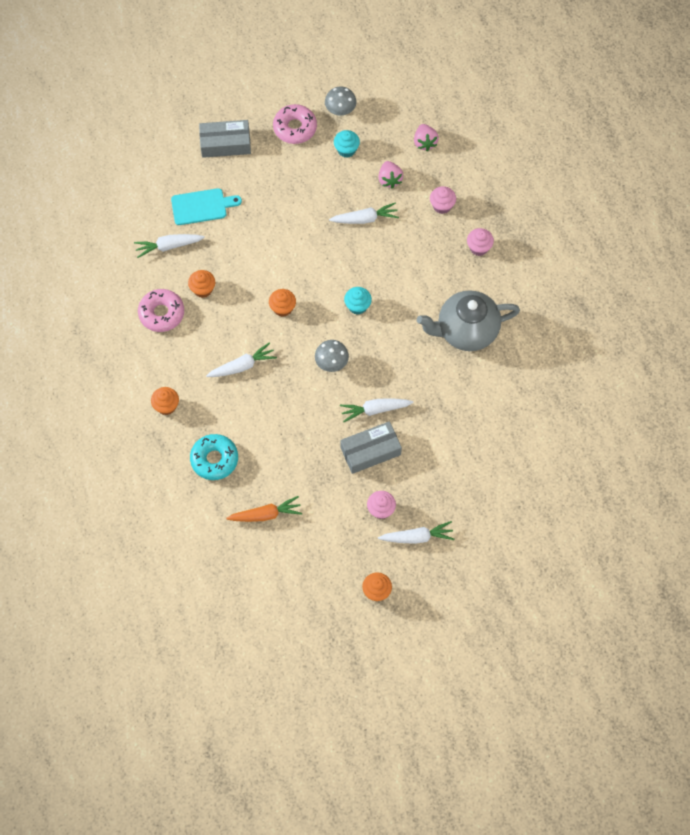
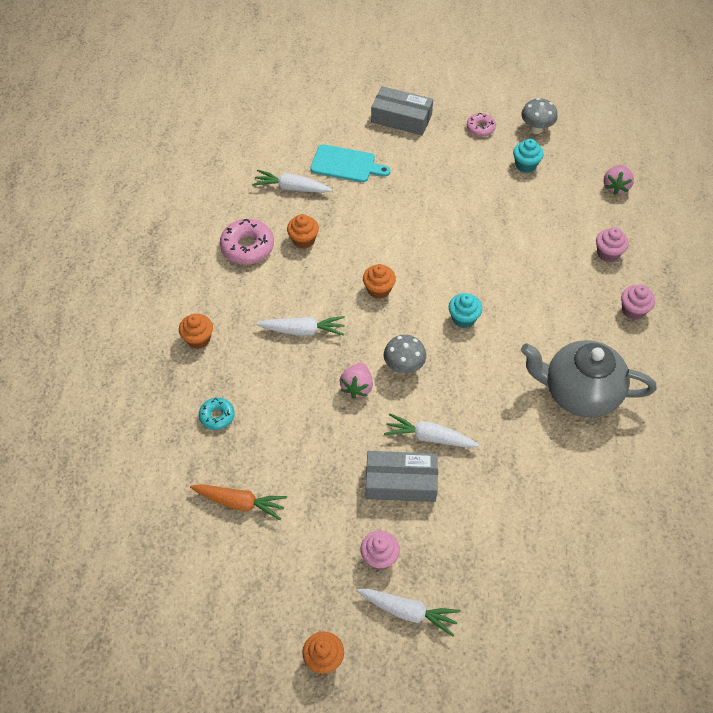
camera: 25 degrees right, 10 degrees down
(214, 459) = (217, 416): turquoise donut -> turquoise donut, size x0.59
(295, 128) = (480, 128): pink donut -> pink donut, size x0.59
(365, 219) = (514, 236): white carrot -> none
(389, 179) = (560, 208): pink strawberry -> pink strawberry (357, 387)

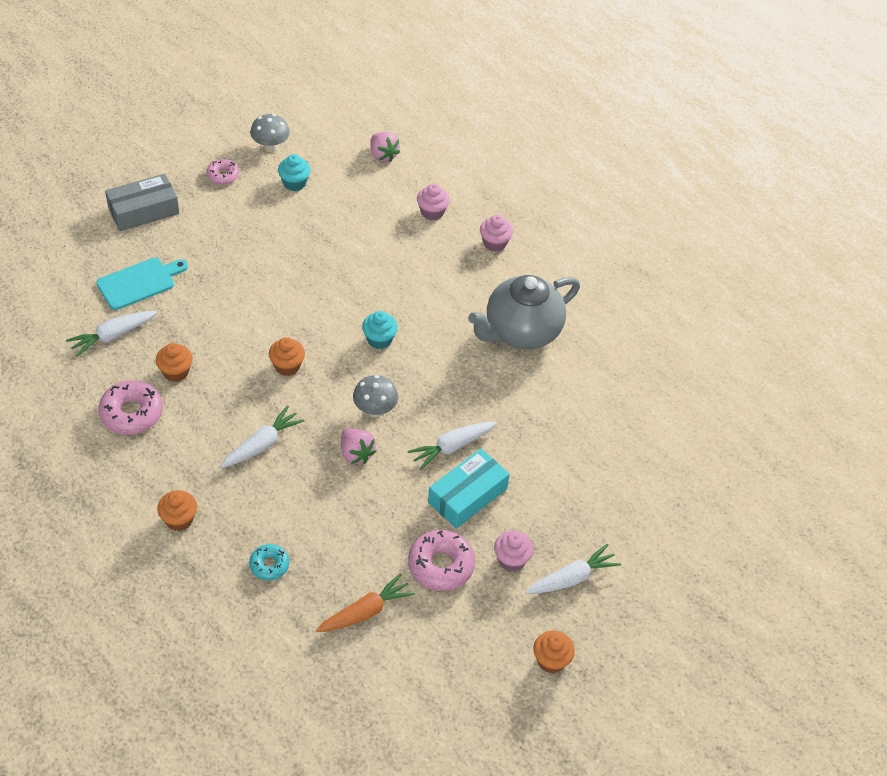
camera: 50 degrees left, 5 degrees down
(325, 516) = (441, 565): none -> pink donut
(401, 482) = (467, 495): grey box -> turquoise box

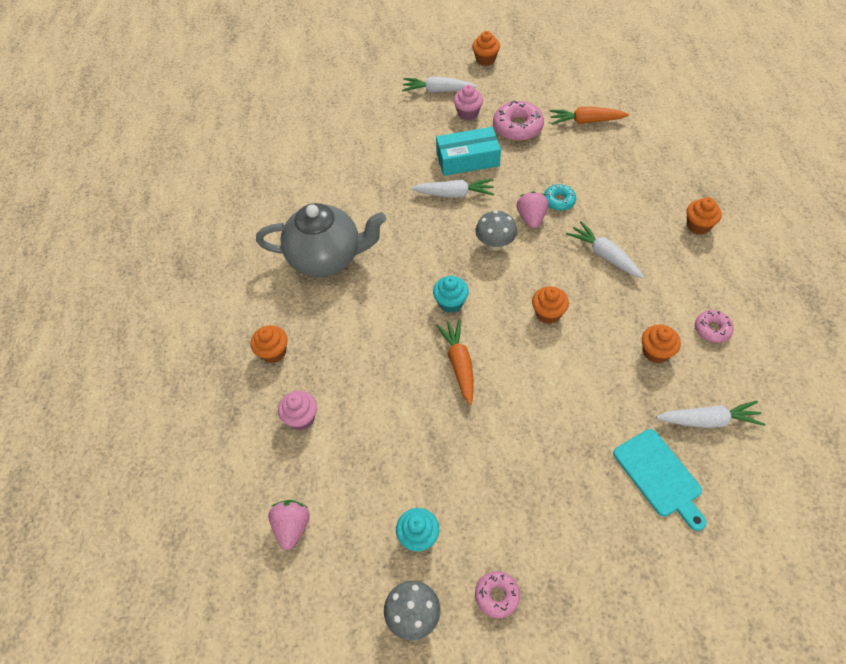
camera: 140 degrees left, 5 degrees up
(131, 413) = (712, 329): pink donut -> pink donut, size x0.59
(139, 283) = (659, 476): turquoise cutting board -> turquoise cutting board turned 120 degrees counterclockwise
(143, 210) = (619, 586): grey box -> none
(262, 444) = (604, 255): white carrot -> white carrot turned 60 degrees clockwise
(269, 565) = (640, 171): turquoise donut -> turquoise donut (559, 201)
(338, 295) = (459, 364): none -> orange carrot
(494, 243) = (273, 352): pink cupcake -> orange cupcake

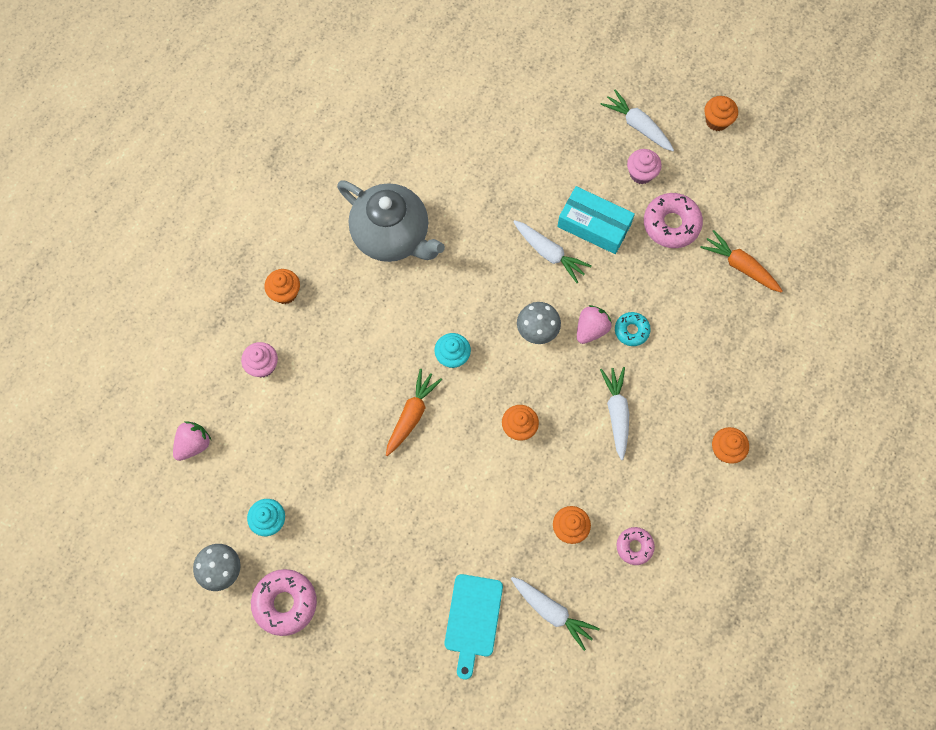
camera: 35 degrees right, 15 degrees up
(497, 595) = (285, 603): pink donut -> pink donut, size x1.69

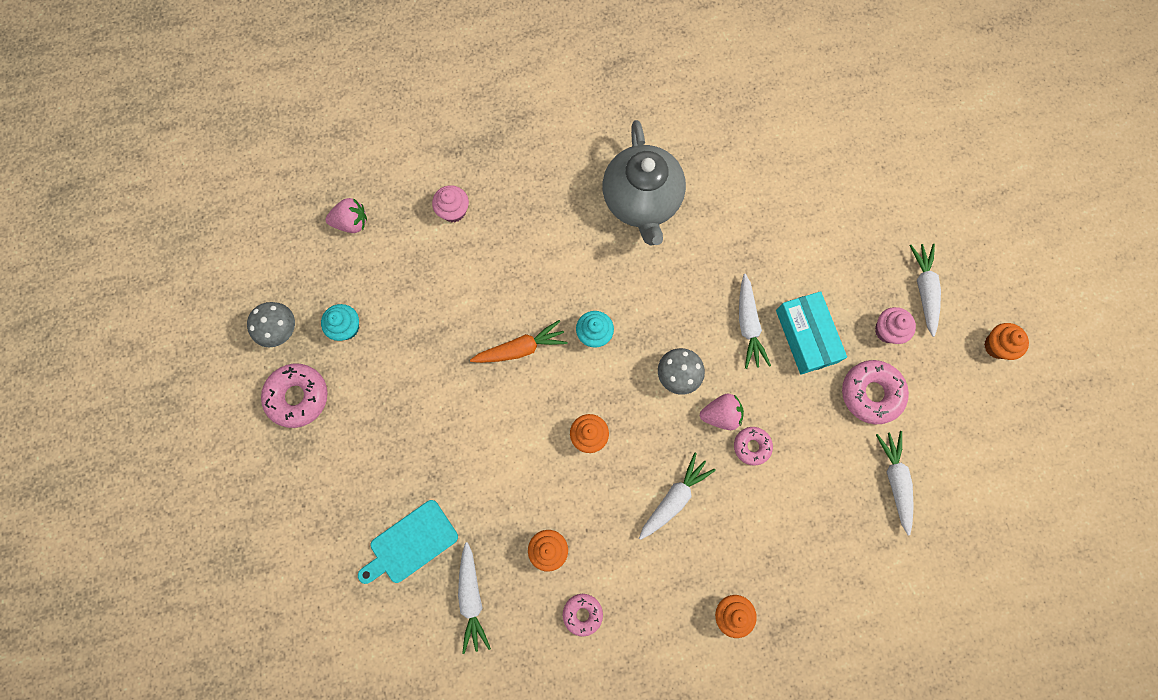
camera: 45 degrees right, 5 degrees up
(285, 293) = (522, 172): orange cupcake -> none
(631, 330) = (751, 446): turquoise donut -> pink donut
(740, 266) = (895, 480): orange carrot -> white carrot

